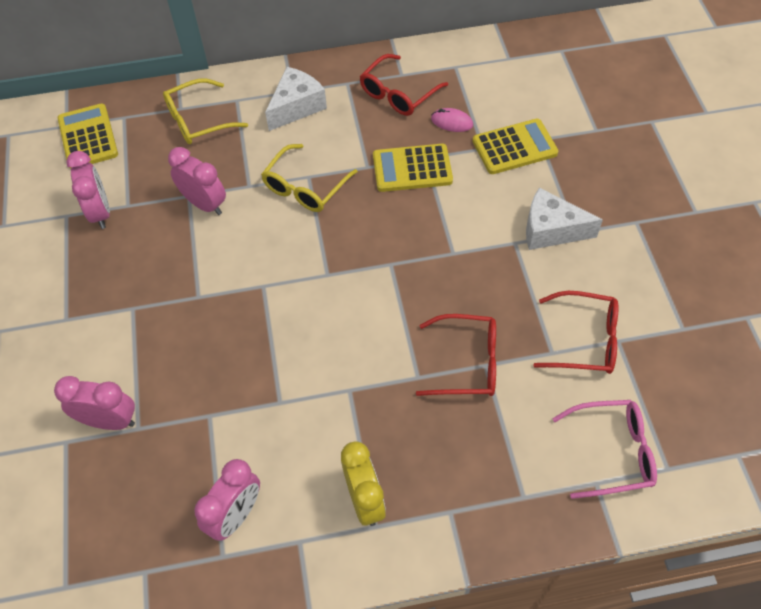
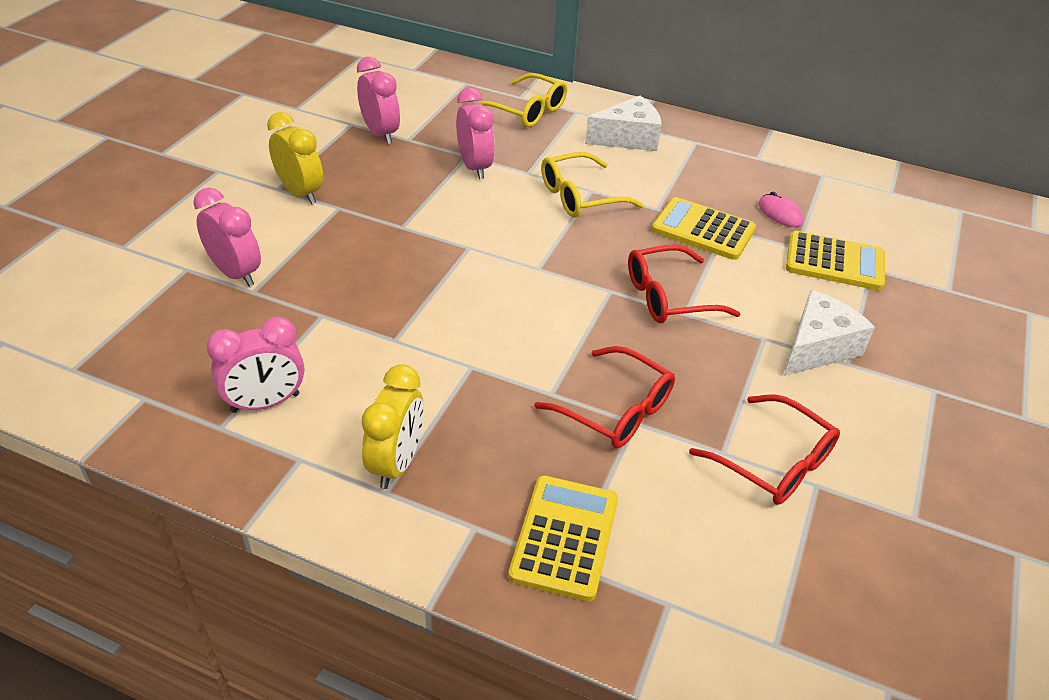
camera: 30 degrees right, 15 degrees down
(88, 137) = (422, 83): yellow calculator -> yellow calculator (564, 537)
(89, 312) = (300, 193): none -> yellow clock
(100, 212) = (380, 134): pink clock -> pink clock turned 45 degrees counterclockwise
(198, 120) = (527, 111): yellow glasses -> yellow glasses turned 150 degrees counterclockwise
(398, 94) = (741, 170): red glasses -> red glasses (668, 297)
(551, 230) = (817, 347): white cheese -> white cheese turned 90 degrees clockwise
(612, 452) = (716, 586): pink glasses -> none

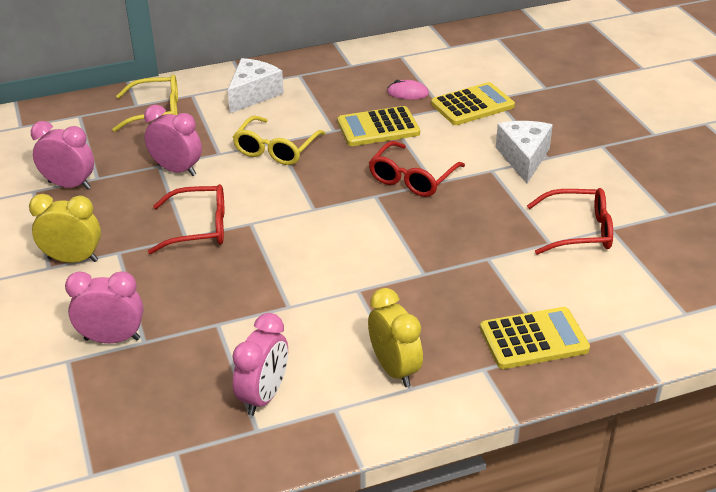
camera: 40 degrees left, 5 degrees down
(564, 537) = (533, 339): yellow calculator -> yellow calculator turned 105 degrees clockwise
(616, 410) = (469, 258): red glasses -> red glasses (199, 228)

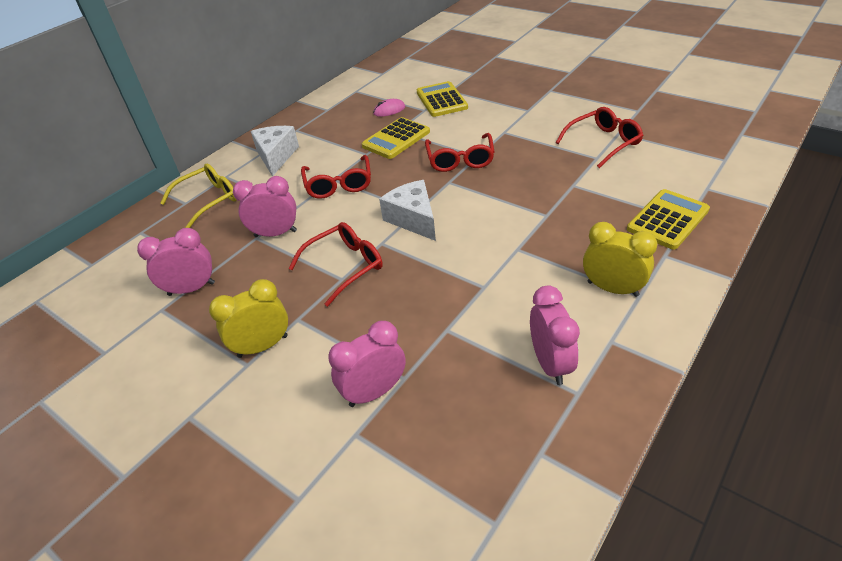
camera: 30 degrees left, 5 degrees up
(276, 149) = (339, 184): yellow glasses -> red glasses
(472, 105) = (441, 100): yellow calculator -> yellow calculator turned 45 degrees counterclockwise
(523, 158) = (514, 117): white cheese -> white cheese (413, 219)

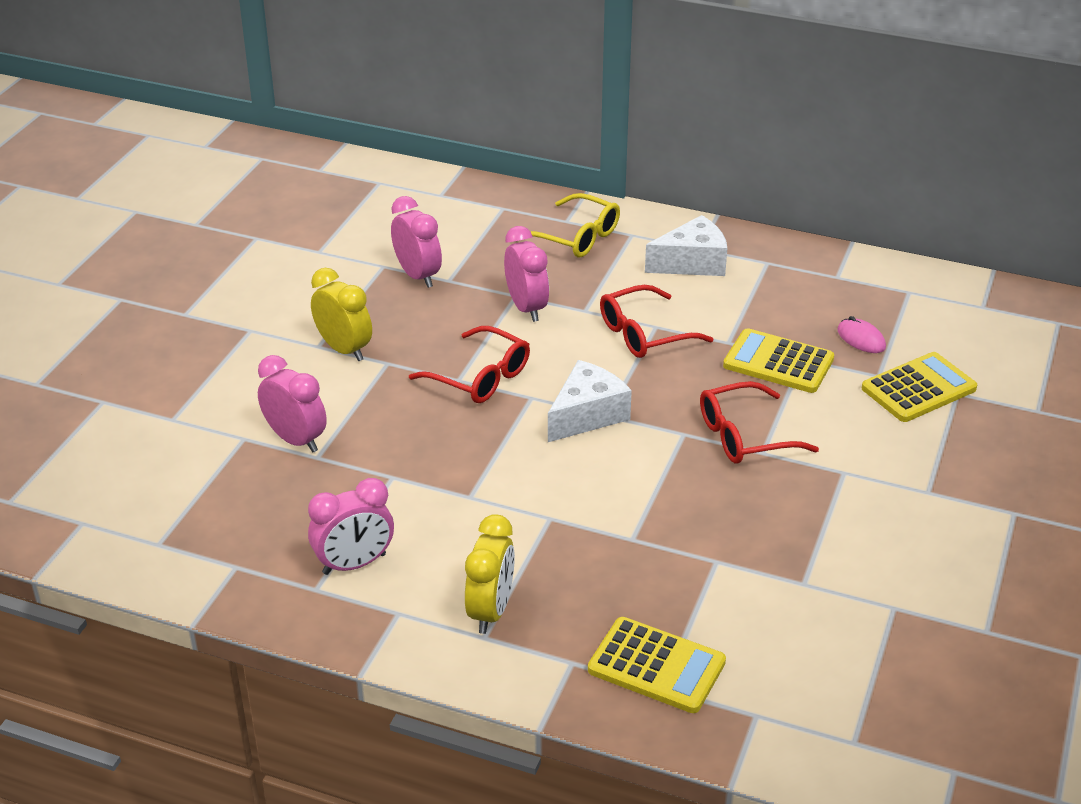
camera: 70 degrees right, 5 degrees down
(603, 143) = (853, 589): red glasses -> none

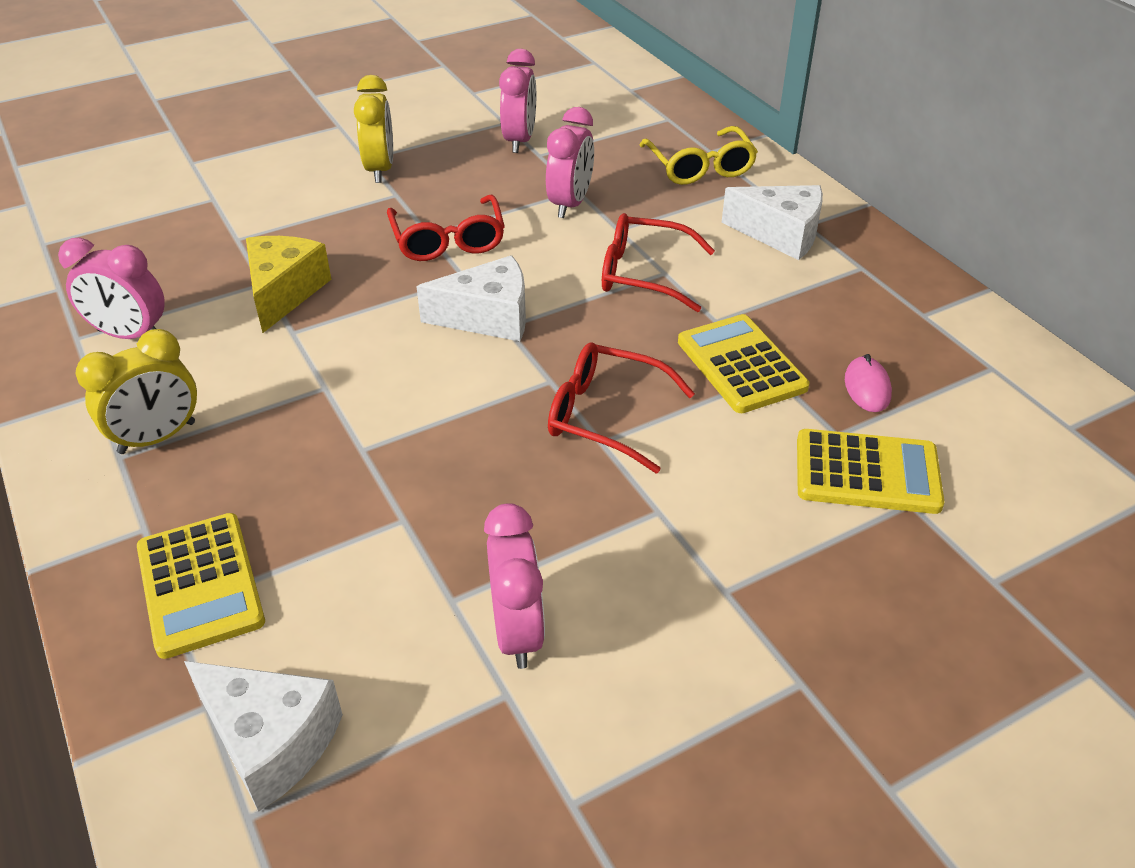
camera: 40 degrees right, 5 degrees up
(296, 440) = (243, 218): pink clock -> pink clock (517, 631)
(420, 474) = (284, 292): none -> yellow cheese
(814, 706) = (270, 741): none -> white cheese

